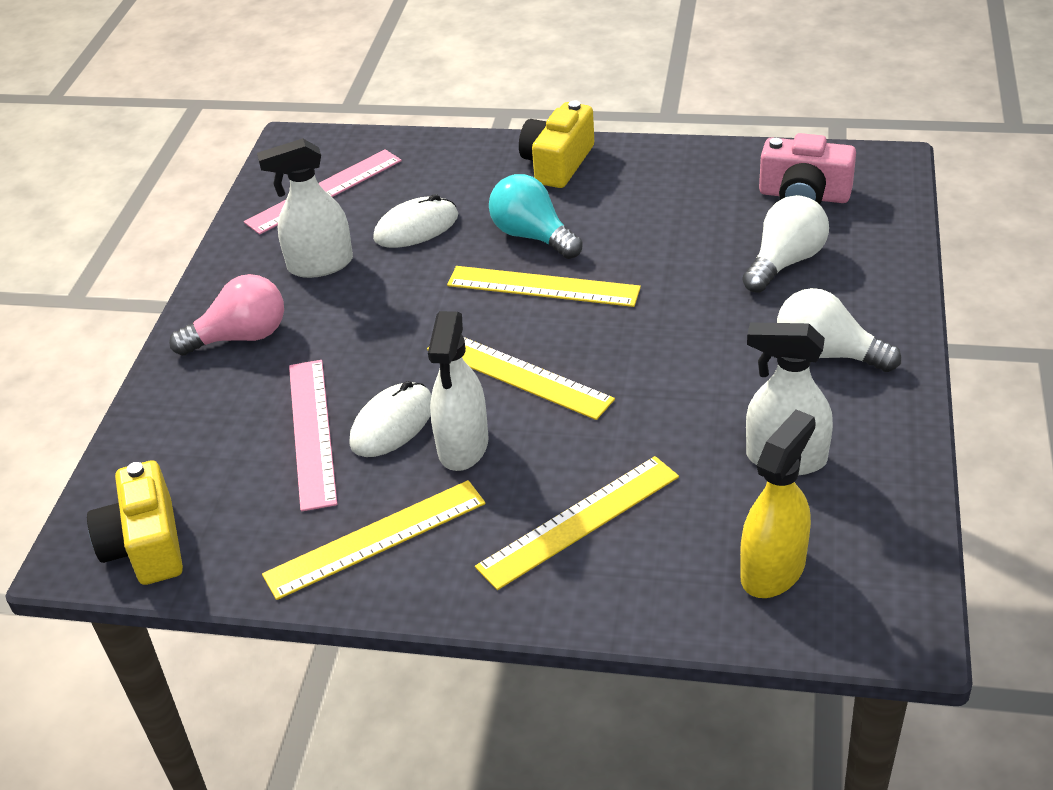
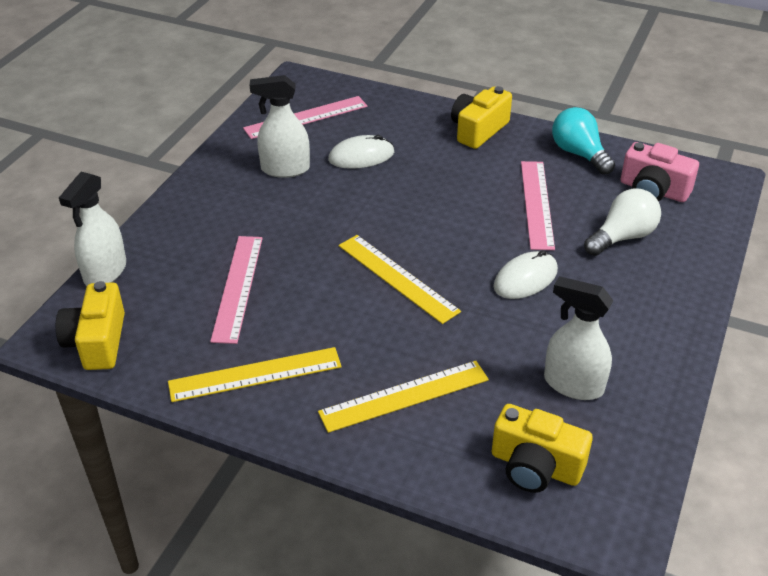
camera: 10 degrees right, 0 degrees up
(241, 337) = (212, 209): pink light bulb -> none
(392, 424) = (295, 294): white mouse -> white mouse (525, 278)
(463, 446) = (340, 322): white spray bottle -> white spray bottle (105, 272)
(532, 236) = (442, 179): turquoise light bulb -> turquoise light bulb (579, 154)
(543, 287) = (437, 218): yellow ruler -> none
(665, 242) = (537, 204): none -> pink ruler
(773, 570) = (535, 466): yellow spray bottle -> yellow camera
(827, 354) = (631, 313): white light bulb -> none

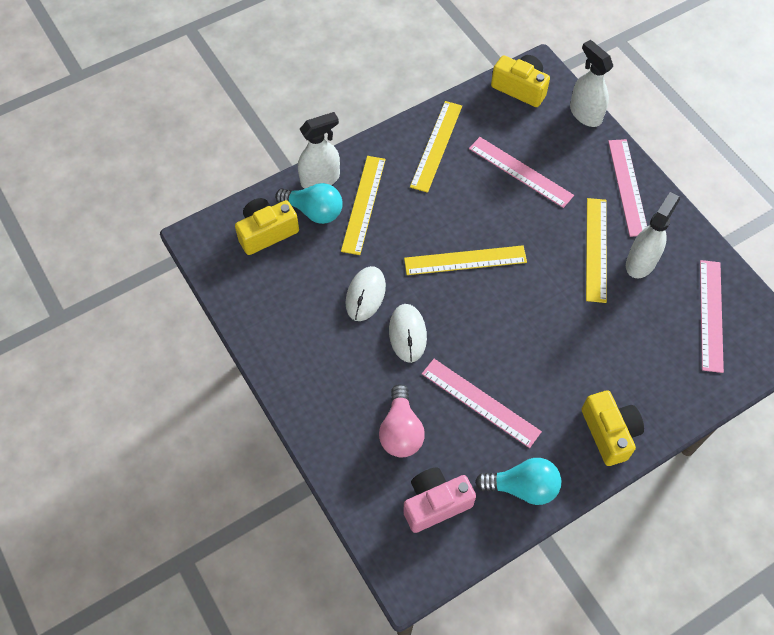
camera: 125 degrees right, 20 degrees up
(194, 206) = (628, 187): none -> pink ruler
(295, 199) = (596, 249): none -> yellow ruler
(361, 156) = (626, 322): white mouse -> white mouse (365, 294)
(459, 437) = (314, 211): none -> turquoise light bulb
(573, 384) = (302, 292): white spray bottle -> white spray bottle (320, 179)
(622, 237) = (401, 431): white light bulb -> pink light bulb

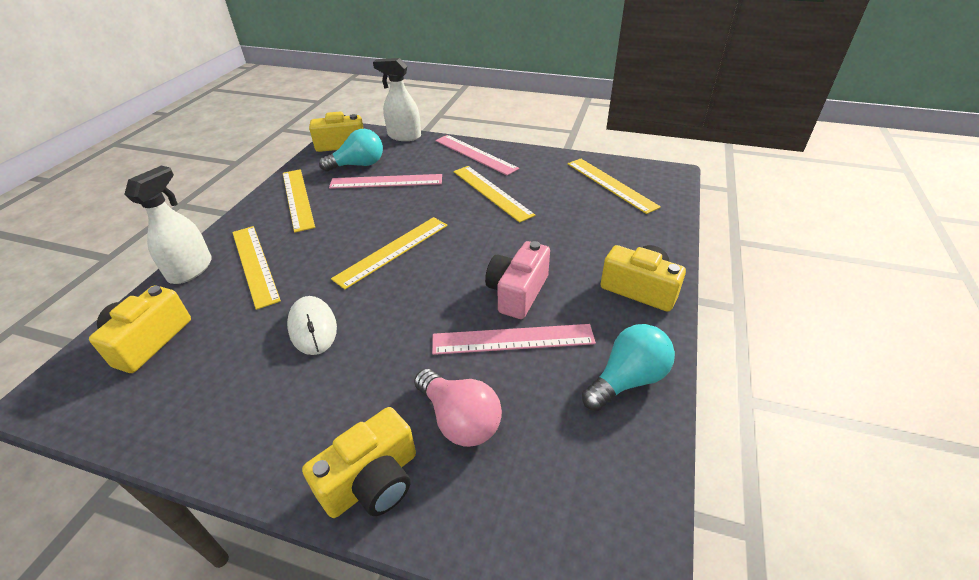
camera: 40 degrees left, 20 degrees down
(314, 211) = (200, 295): turquoise light bulb -> turquoise light bulb (358, 165)
(329, 429) = (372, 481): none -> yellow camera
(407, 334) = (387, 331): white mouse -> none
(435, 503) = (567, 463): pink camera -> pink camera (517, 292)
(641, 262) = (531, 183): white spray bottle -> none
(710, 315) = (611, 184): pink ruler -> yellow ruler

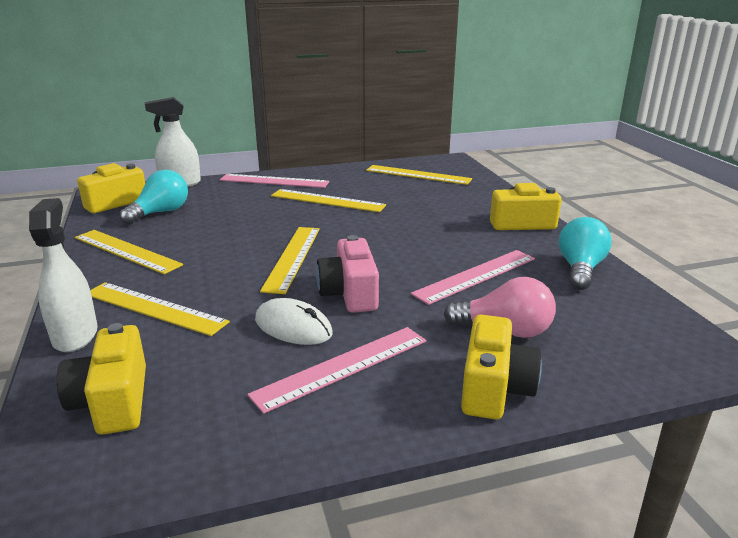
camera: 35 degrees left, 15 degrees down
(386, 181) = (211, 217): pink ruler -> pink ruler (342, 367)
(517, 292) = (439, 250): pink camera -> pink camera (350, 293)

